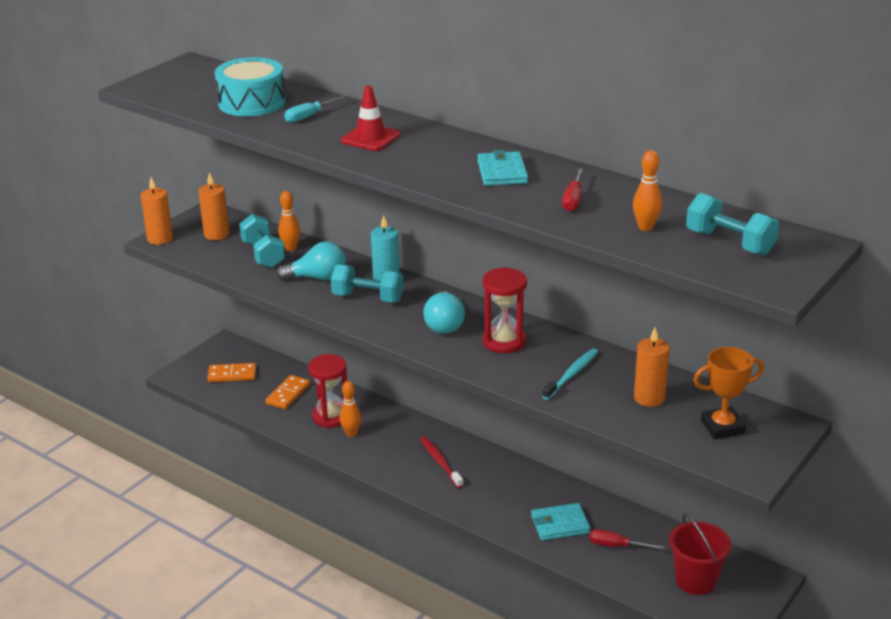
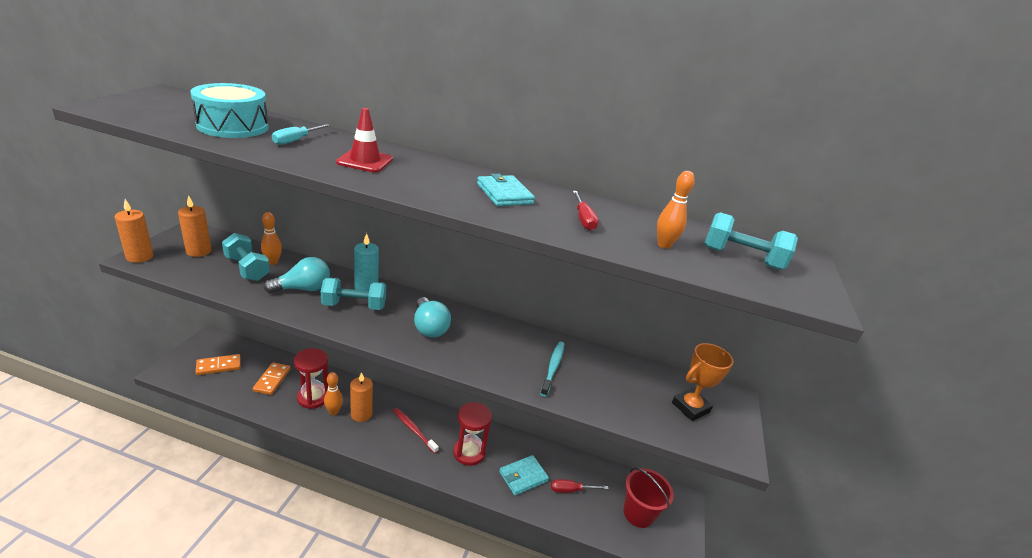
camera: 25 degrees left, 0 degrees up
(504, 341) = (485, 340): red hourglass -> red hourglass (469, 452)
(649, 398) = (622, 385): orange candle -> orange candle (361, 414)

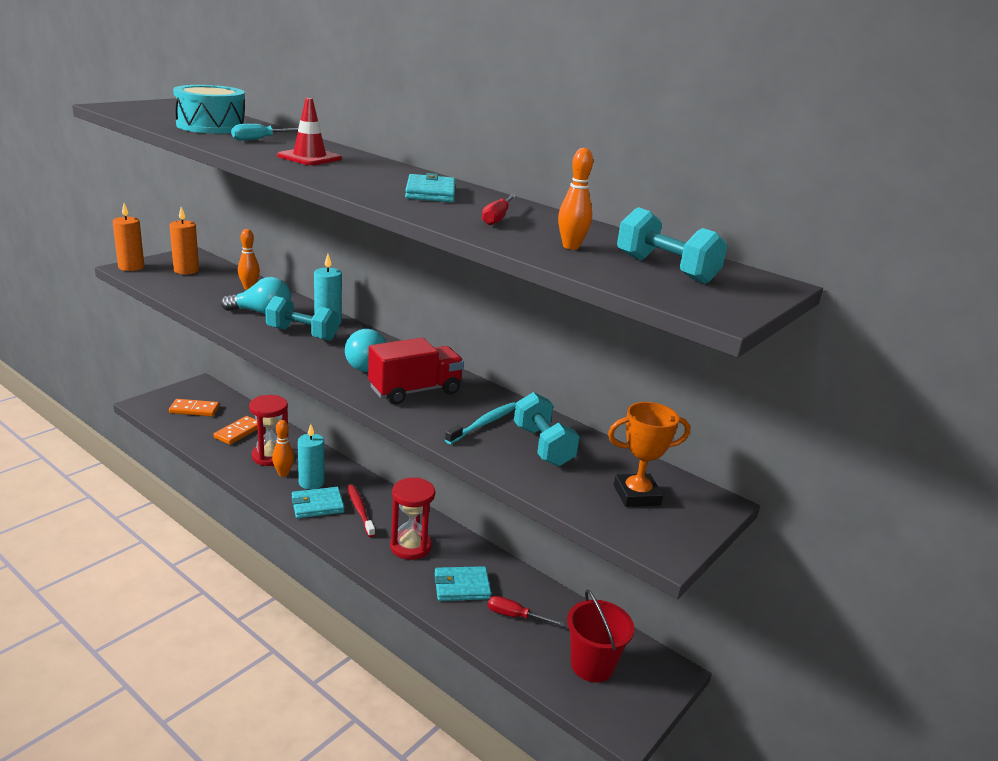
camera: 25 degrees right, 5 degrees down
(247, 269) = (220, 289): turquoise dumbbell -> turquoise dumbbell (543, 446)
(361, 414) = (311, 482): orange candle -> turquoise candle
(378, 435) = (317, 505): none -> turquoise wallet
(483, 347) = (415, 391): none -> red truck

